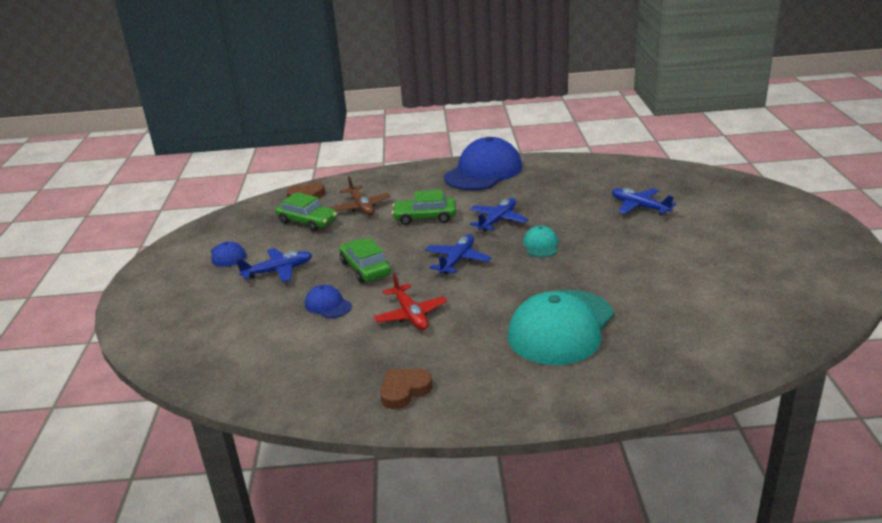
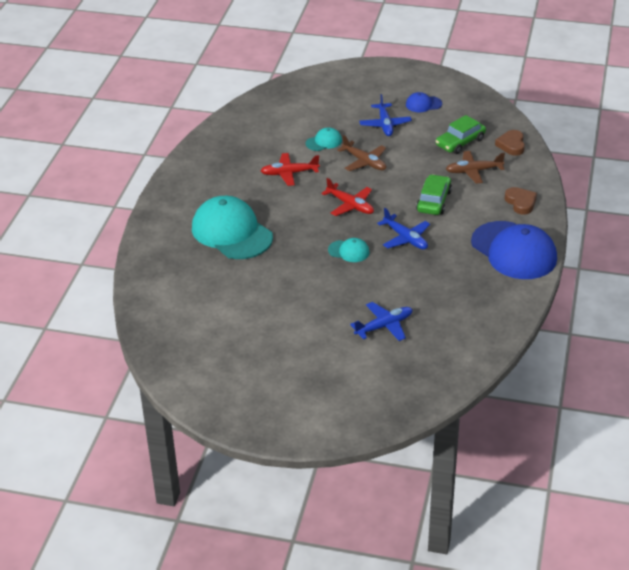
camera: 105 degrees right, 10 degrees up
(328, 305) = (324, 142): blue cap -> turquoise cap
(365, 268) = (364, 162): green car -> brown plane
(404, 391) = (210, 160): brown heart -> brown heart (520, 203)
(457, 260) = (350, 205): blue plane -> red plane

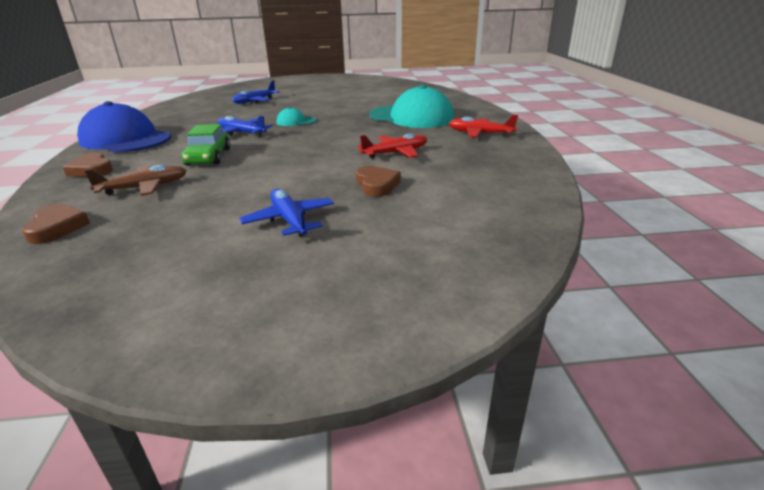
camera: 160 degrees right, 10 degrees down
(324, 142) = (376, 185): turquoise cap -> brown heart
(350, 205) = (307, 143): red plane -> red plane (480, 133)
(364, 162) = (306, 174): brown plane -> none
(423, 104) = (216, 268): blue cap -> none
(460, 142) = (153, 217): green car -> none

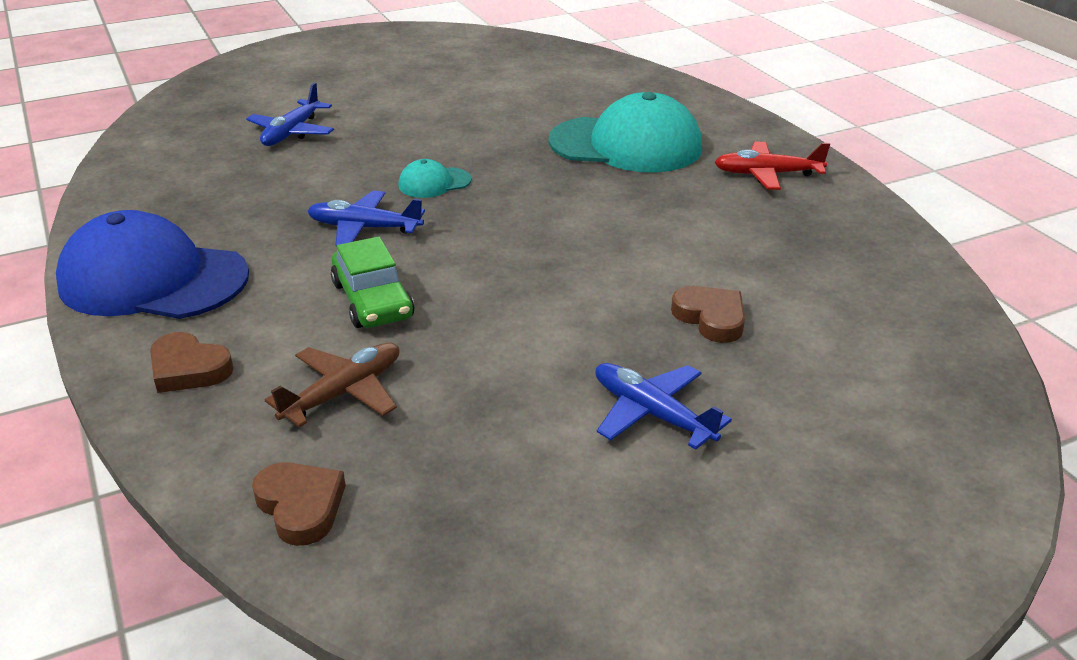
camera: 20 degrees left, 5 degrees up
(395, 153) = (678, 241): red plane -> none

